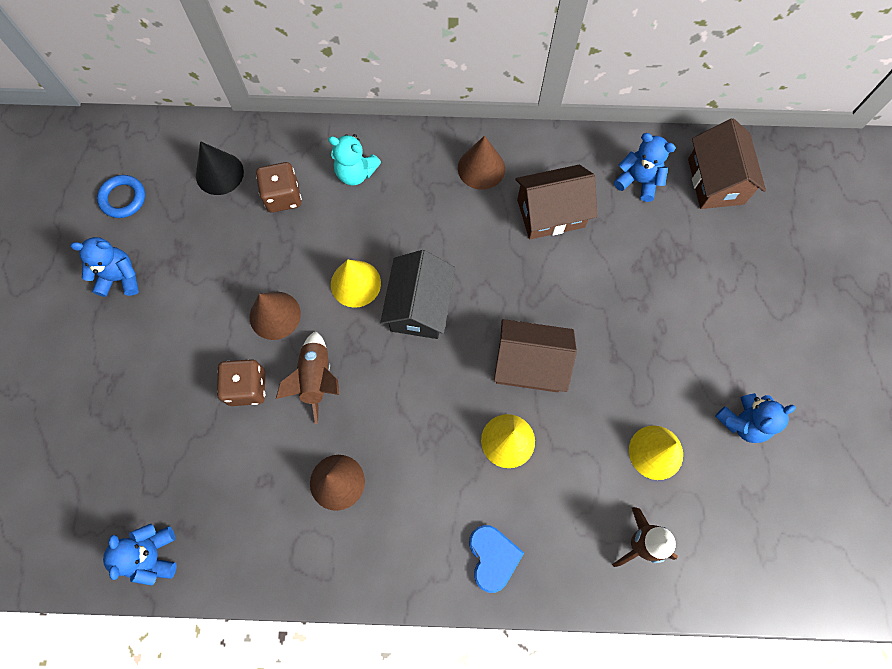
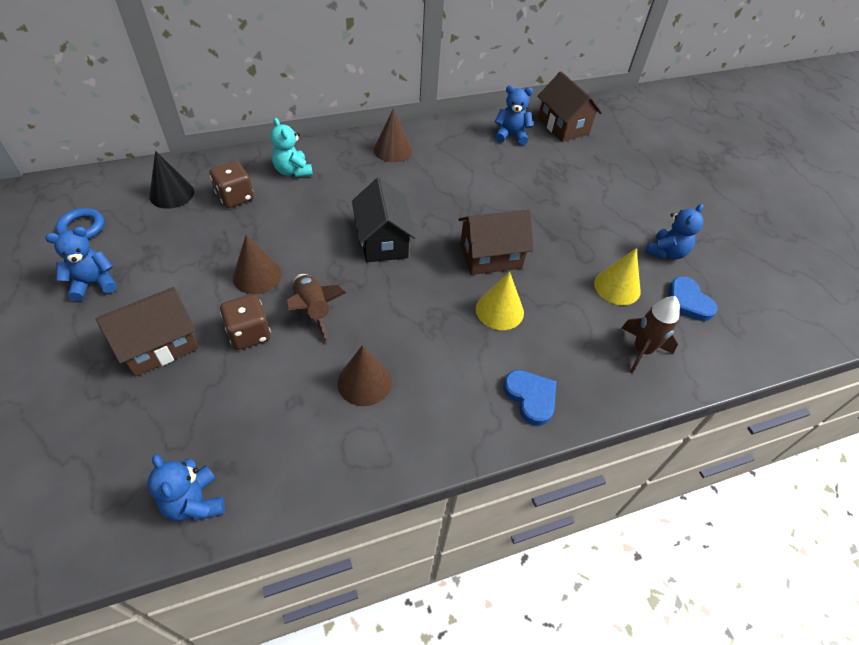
camera: 25 degrees left, 20 degrees down
(355, 173) = (293, 171): turquoise teddy bear -> turquoise teddy bear turned 60 degrees clockwise
(355, 283) = (322, 238): yellow cone -> none
(551, 213) = (458, 164): brown house -> brown house (159, 345)
(729, 499) = (687, 302): none -> blue heart

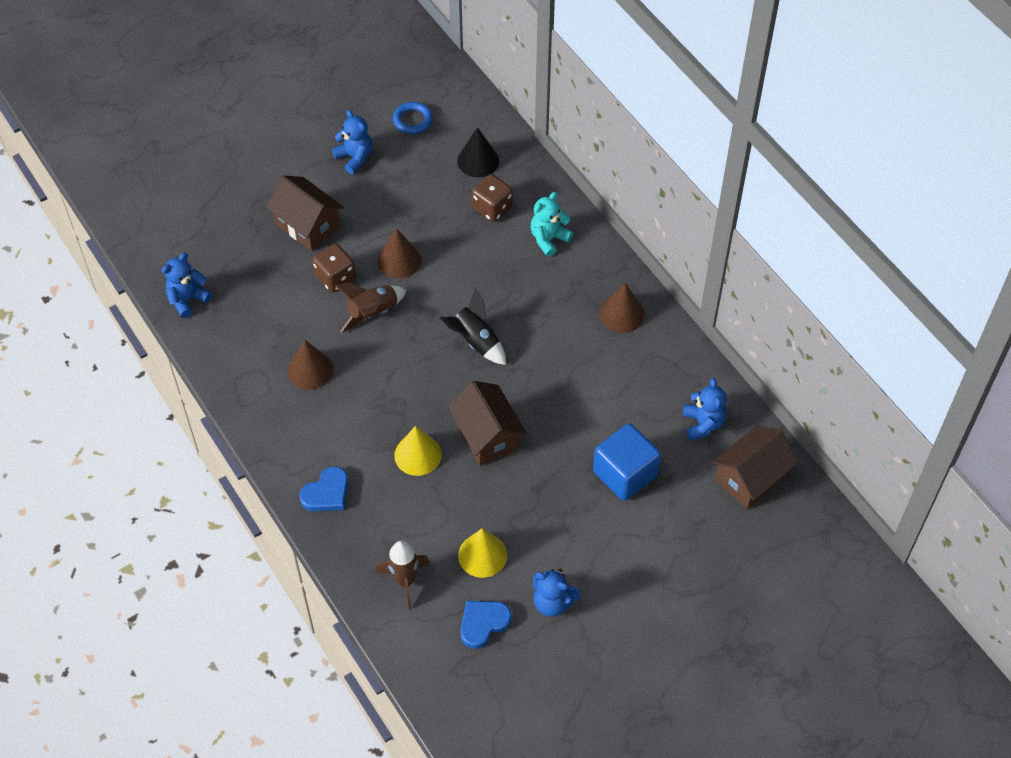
camera: 80 degrees right, 5 degrees up
(383, 241) = (476, 341): black house -> black rocket
(547, 184) = (625, 474): none -> blue cube

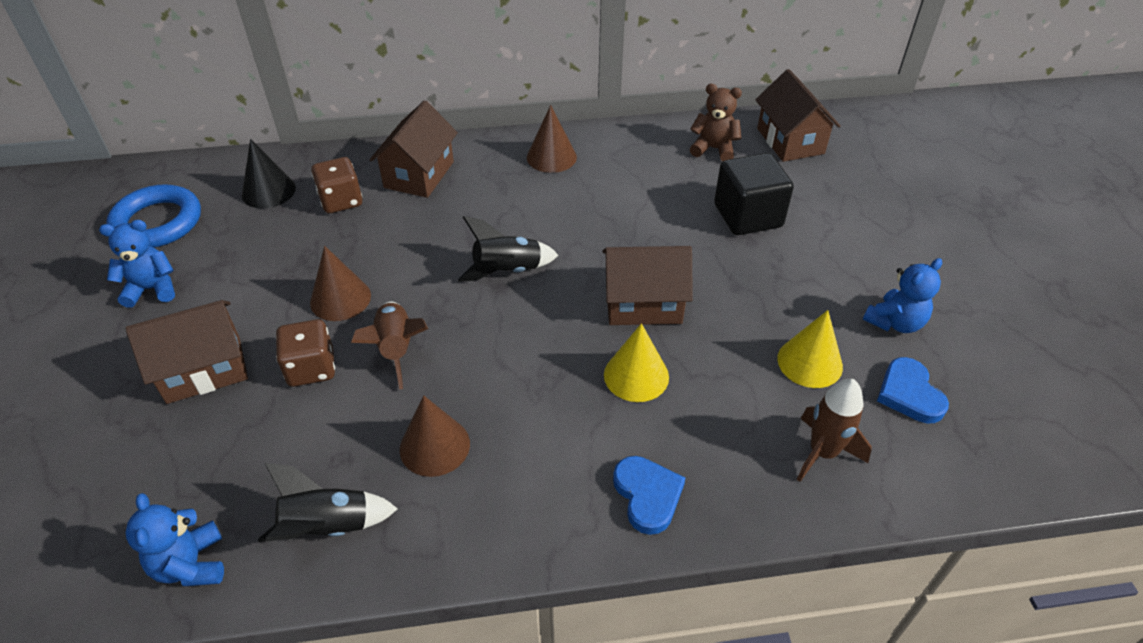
camera: 65 degrees left, 10 degrees down
(235, 346) = (327, 527): none -> black rocket
(412, 120) = (157, 222): blue ring -> blue ring, size x1.66
(548, 239) = (419, 174): turquoise teddy bear -> brown house
(625, 474) = (748, 216): blue cube -> black cube
(703, 424) = (713, 149): blue teddy bear -> brown teddy bear

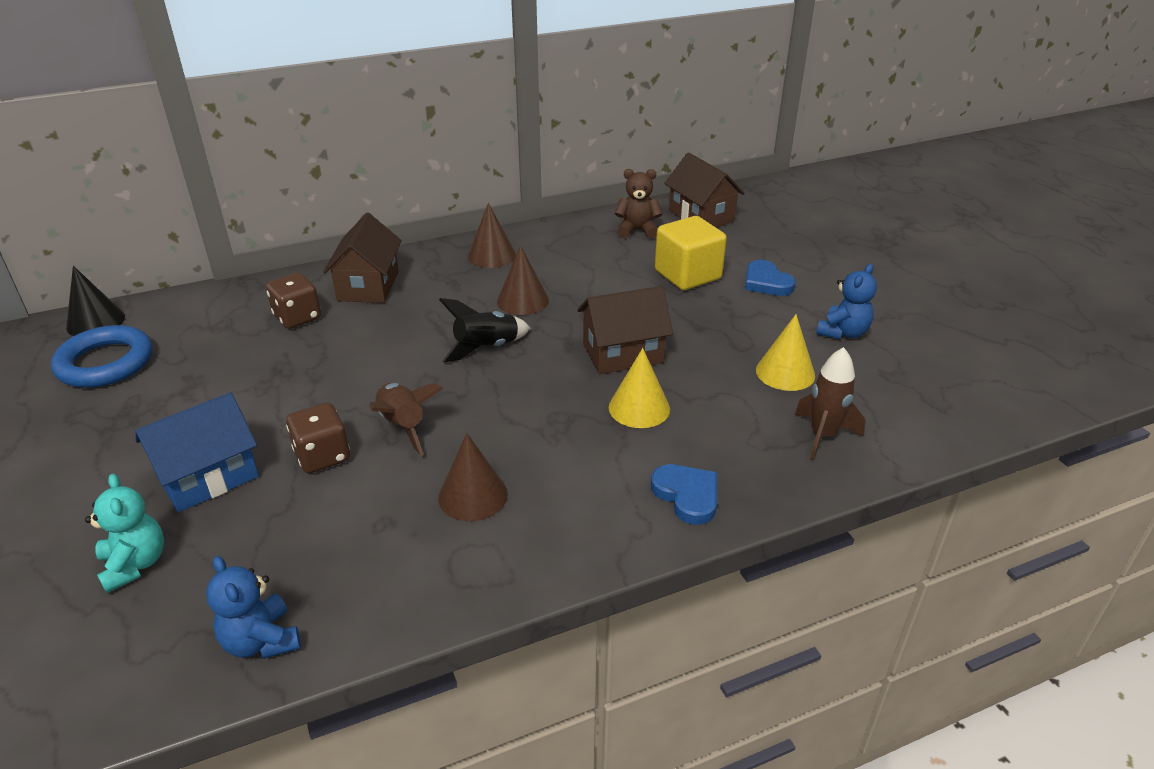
camera: 15 degrees left, 10 degrees down
(113, 452) = (135, 564): none -> turquoise teddy bear
(152, 289) = (122, 419): blue teddy bear -> none
(204, 370) = (208, 477): brown house -> blue house
(268, 191) = (217, 320): black cone -> black cone (95, 322)
(327, 527) = (392, 580): black rocket -> none
(340, 299) = (329, 395): brown cone -> brown cone (523, 300)
(748, 216) = (687, 275): black cube -> yellow cube
(909, 394) = (876, 381): blue heart -> blue heart (766, 282)

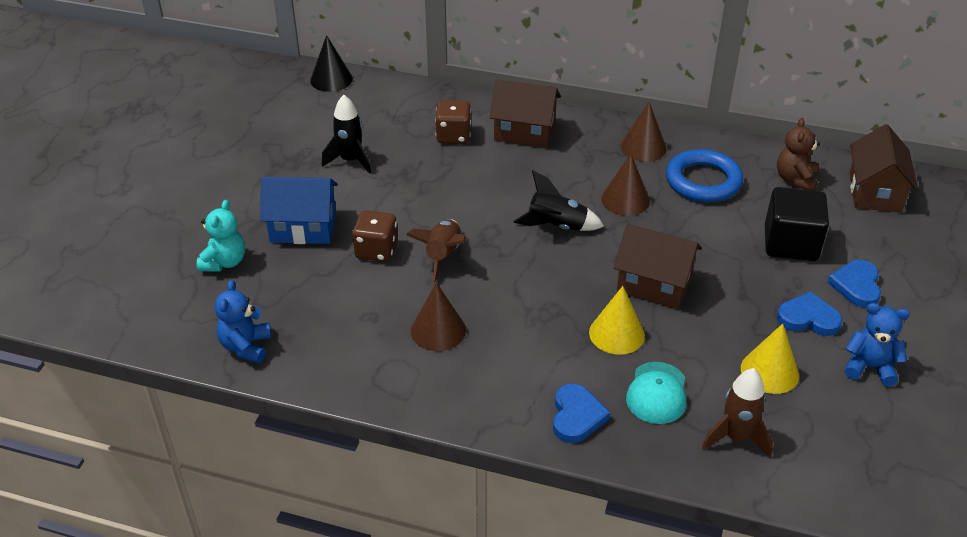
camera: 40 degrees right, 5 degrees up
(105, 363) = (313, 115): blue ring -> blue ring (703, 181)
(200, 387) = (350, 161): none -> black rocket
(368, 286) = (524, 132): brown house -> brown house turned 60 degrees clockwise
(637, 230) = (795, 179): brown teddy bear -> brown teddy bear turned 120 degrees counterclockwise
(687, 275) = (790, 244): yellow cube -> black cube
(727, 437) = (657, 393): none -> turquoise cap
(763, 320) = (808, 318): none -> blue heart
(843, 332) = (869, 367): blue teddy bear -> blue teddy bear turned 150 degrees counterclockwise

